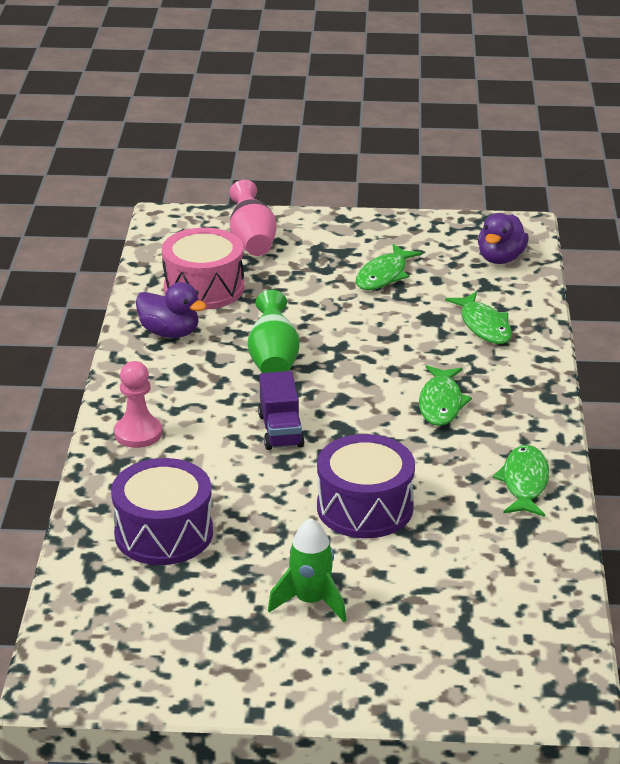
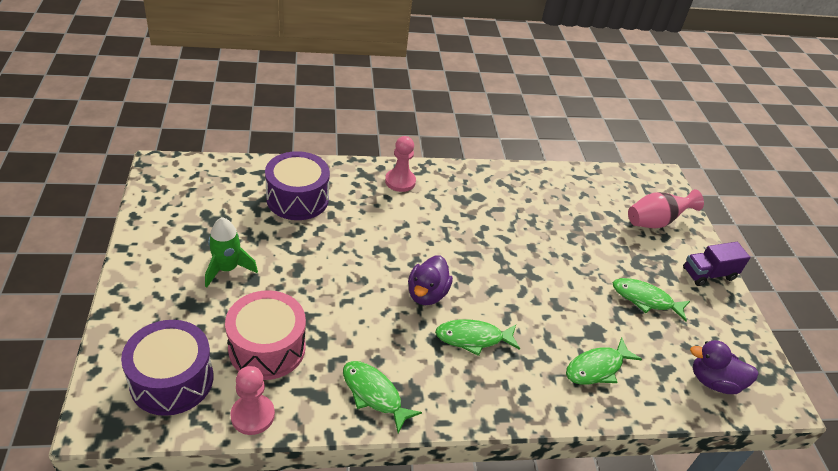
camera: 75 degrees right, 10 degrees up
(170, 333) = (518, 188): purple duck -> purple duck (427, 294)
(204, 288) = (580, 201): pink drum -> pink drum (267, 348)
(273, 360) = (503, 240): green vase -> none
(281, 430) = (417, 247): purple truck -> purple truck (708, 274)
(365, 507) = (332, 294): purple drum -> purple drum (172, 380)
(524, 483) = (374, 394): green fish -> green fish turned 135 degrees counterclockwise
(558, 575) = (252, 415): none -> pink pawn

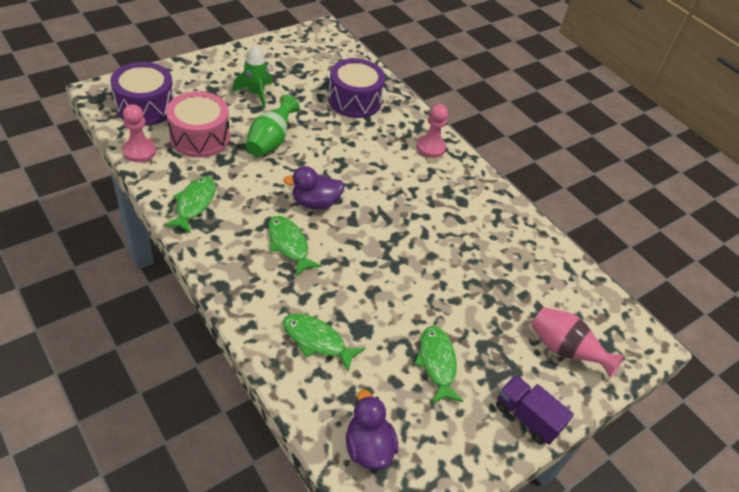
camera: 60 degrees right, 5 degrees up
(316, 290) = (270, 141): none -> green vase

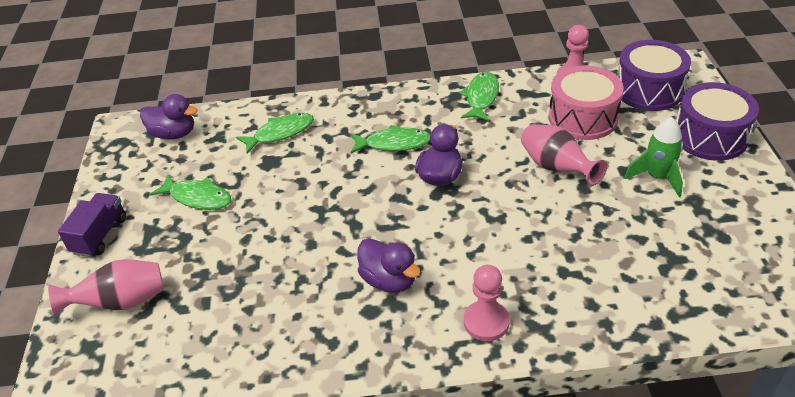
camera: 130 degrees right, 5 degrees down
(194, 204) = (481, 97): green fish -> green fish turned 120 degrees counterclockwise
(270, 141) = (556, 168): green vase -> pink vase
(354, 100) = (621, 273): purple drum -> purple drum (710, 137)
(432, 200) = (389, 280): none -> purple duck
(526, 417) = (100, 235): purple truck -> purple truck turned 60 degrees counterclockwise

